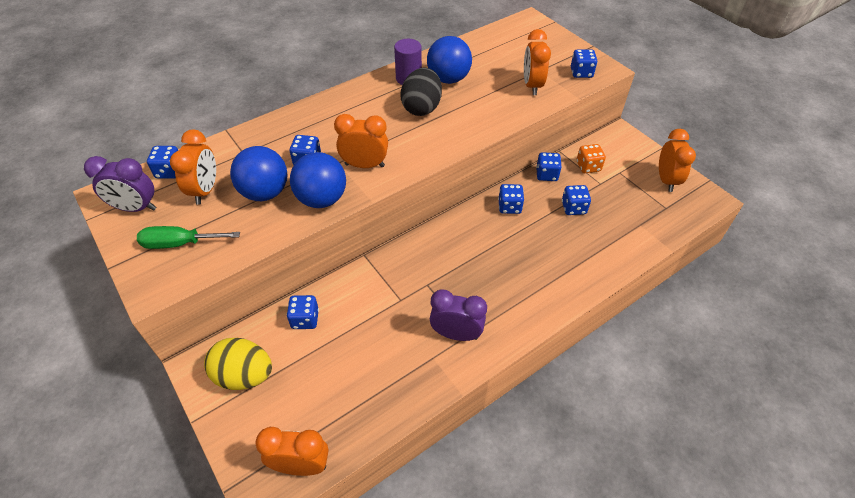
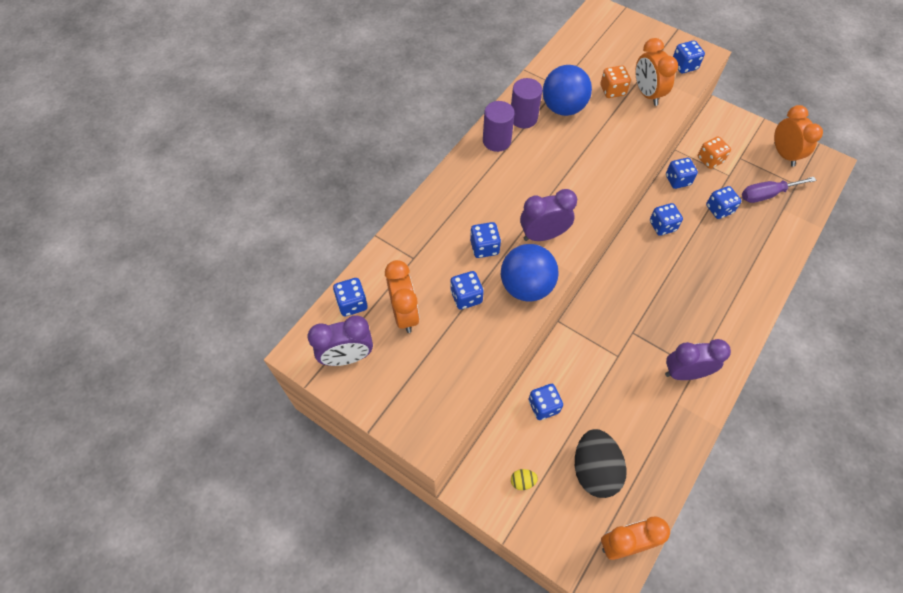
camera: 20 degrees left, 10 degrees up
(180, 243) = (420, 381): green screwdriver -> none
(244, 375) = (522, 481): yellow egg -> yellow egg, size x0.41
(265, 192) = (466, 297): blue ball -> blue dice
(364, 165) = (543, 235): orange clock -> purple clock
(374, 89) = (496, 141): none -> purple cylinder
(421, 108) = (557, 151): black egg -> black egg (594, 470)
(502, 76) = (612, 90): none -> orange dice
(629, 208) = (766, 194): none -> purple screwdriver

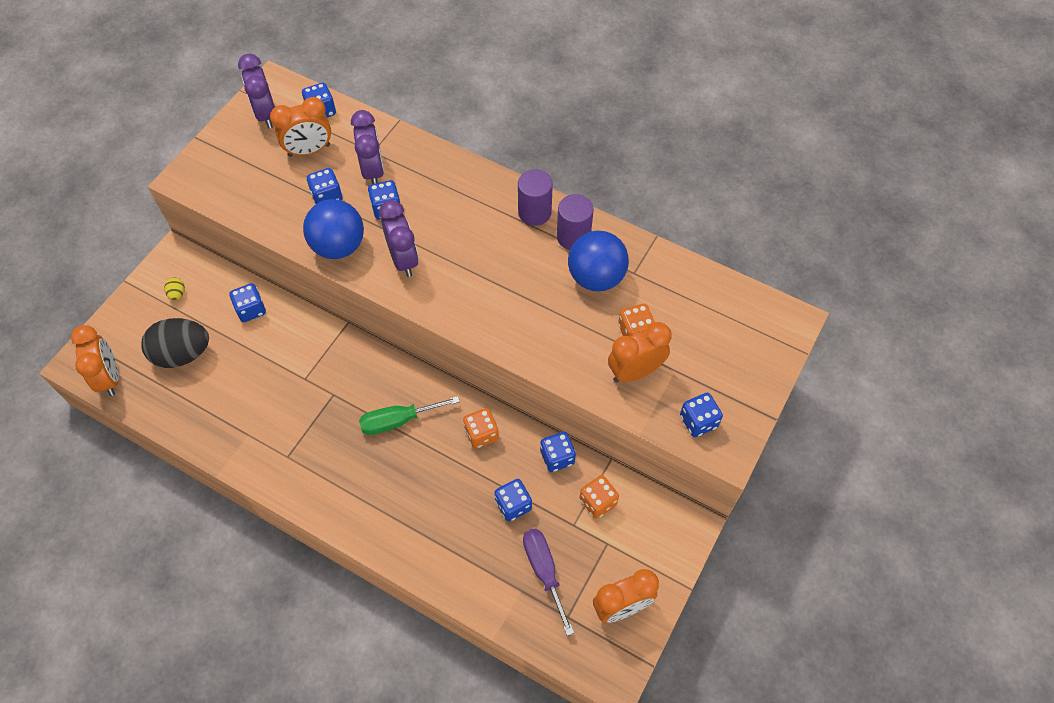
camera: 85 degrees right, 0 degrees up
(655, 283) = (398, 420): none -> green screwdriver
(662, 226) = (481, 434): blue dice -> orange dice
(684, 373) = (282, 444): purple clock -> purple clock (373, 171)

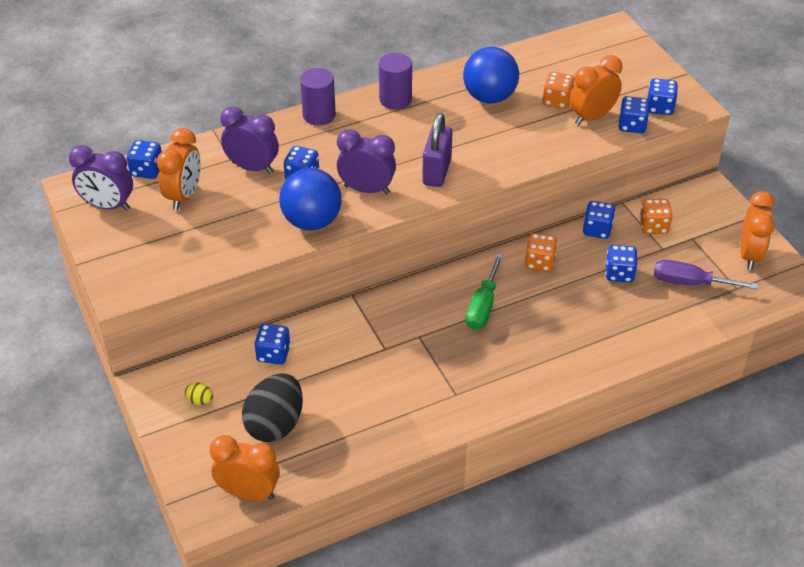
camera: 55 degrees left, 15 degrees down
(327, 197) = (249, 206): blue dice -> blue dice (632, 126)
(463, 295) = (437, 172): none -> purple padlock
(573, 237) = (440, 91): purple cylinder -> purple cylinder (319, 115)
(635, 372) = (592, 117): orange clock -> orange clock turned 45 degrees clockwise

